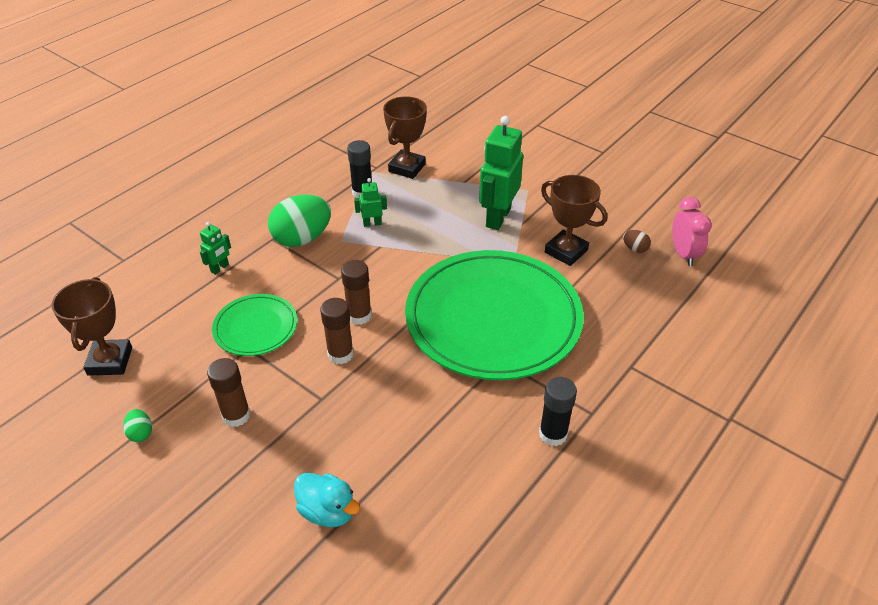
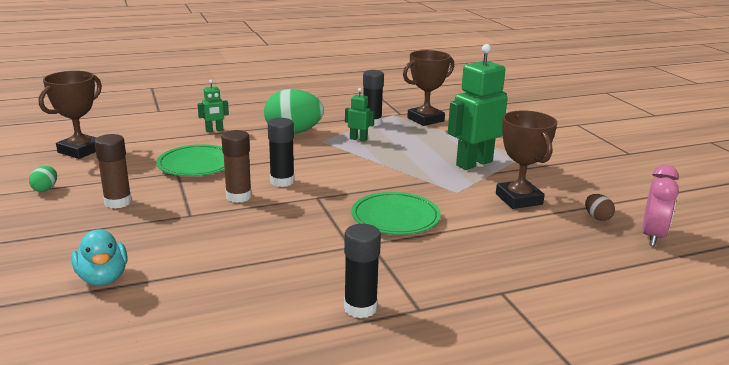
camera: 30 degrees right, 20 degrees down
(359, 315) = (282, 181): brown glue stick -> black glue stick
(493, 319) = (395, 217): green plate -> green plate, size x0.47

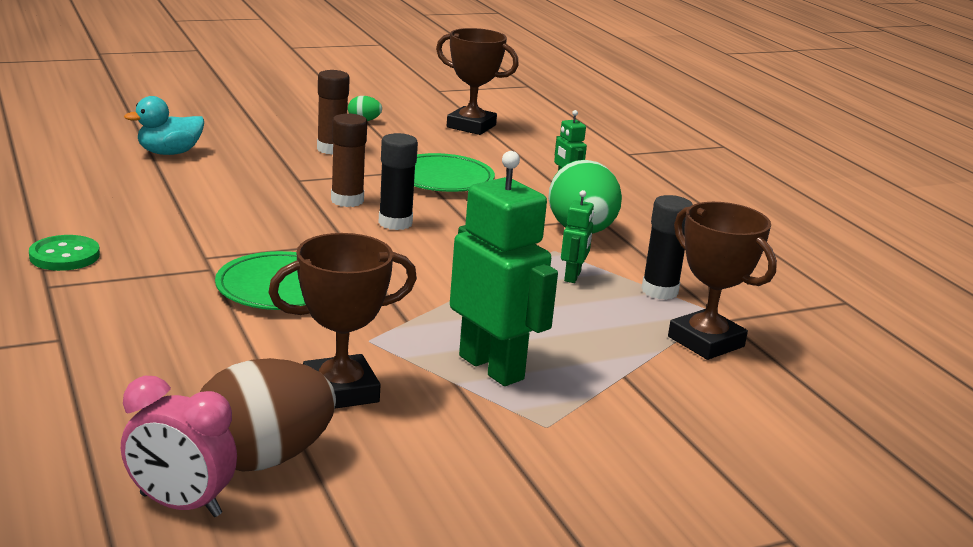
camera: 85 degrees right, 0 degrees up
(360, 308) = (64, 256): black glue stick -> green button
(597, 217) = (263, 459): brown egg -> brown egg, size x2.30

